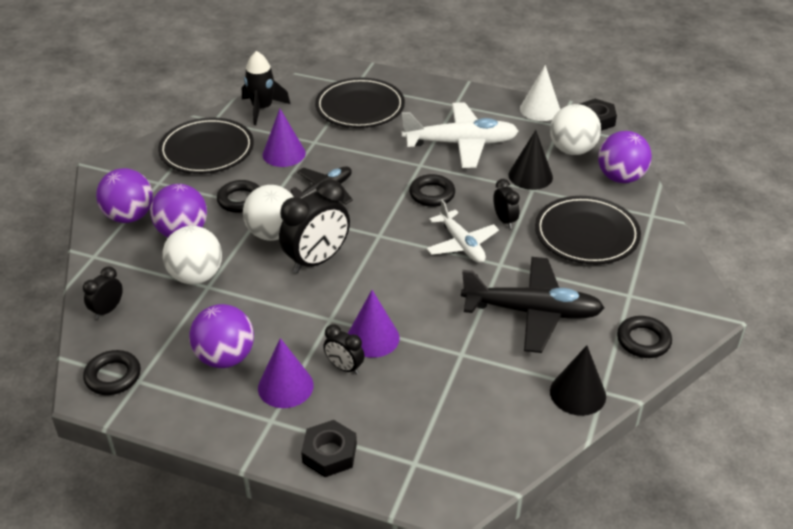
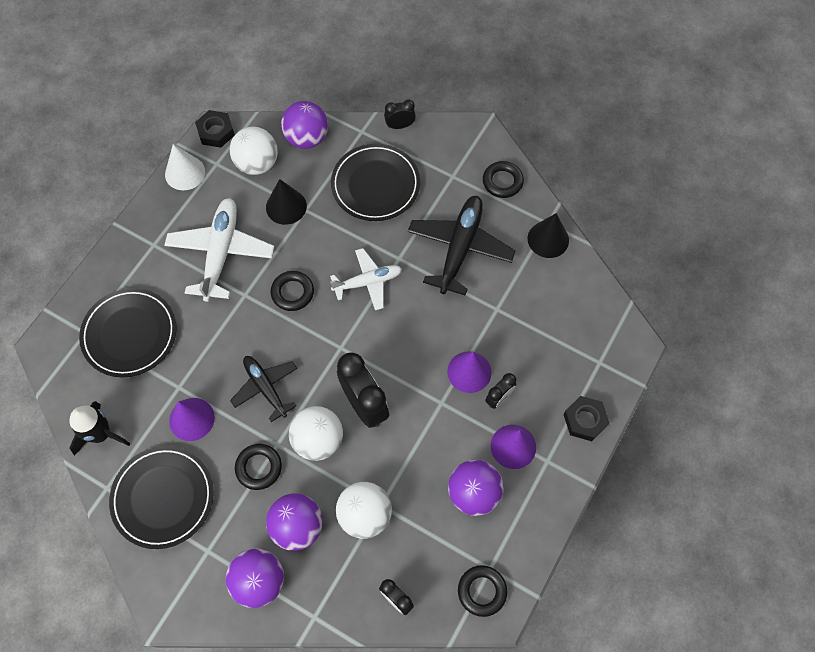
camera: 80 degrees left, 25 degrees up
(504, 220) = (343, 241): black clock -> black clock (400, 126)

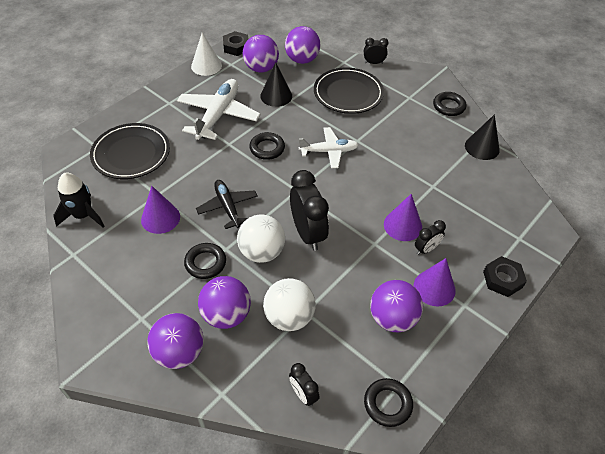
camera: 10 degrees right, 15 degrees down
(163, 498) = (117, 270): black plate -> none
(257, 163) = (261, 68): white ball -> purple ball
(460, 248) = (408, 141): black plane -> none

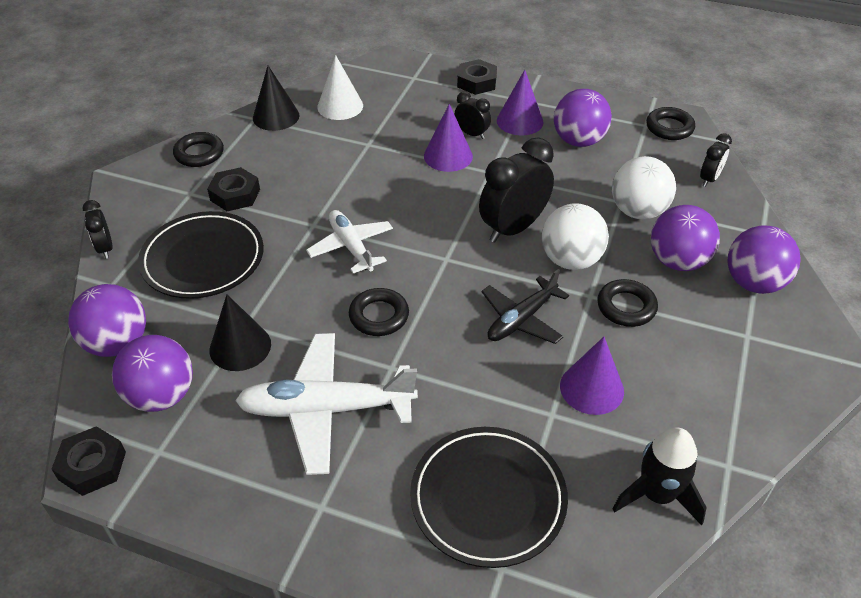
camera: 110 degrees left, 5 degrees down
(206, 66) = (176, 493): white cone -> white cone (340, 106)
(400, 114) = (235, 195): none -> black nut

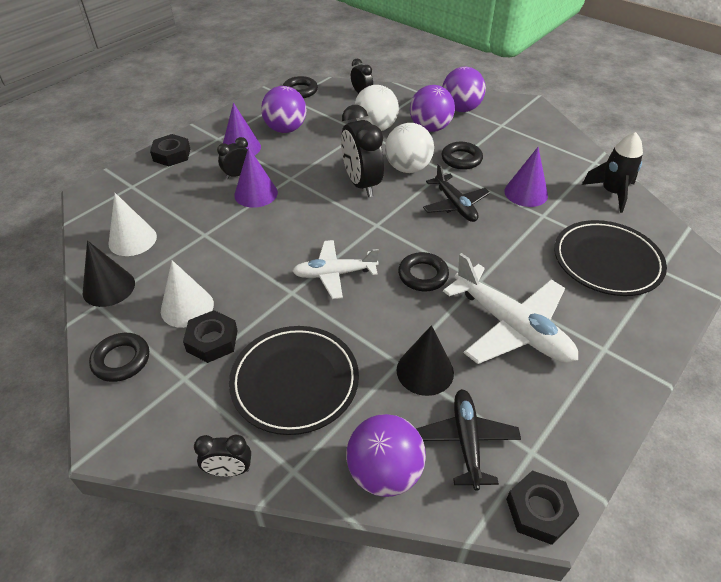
camera: 70 degrees left, 0 degrees up
(161, 396) = (466, 441): purple ball -> black plane
(269, 167) = (187, 307): none -> white cone
(326, 409) = (511, 327): white plane -> white plane turned 60 degrees counterclockwise

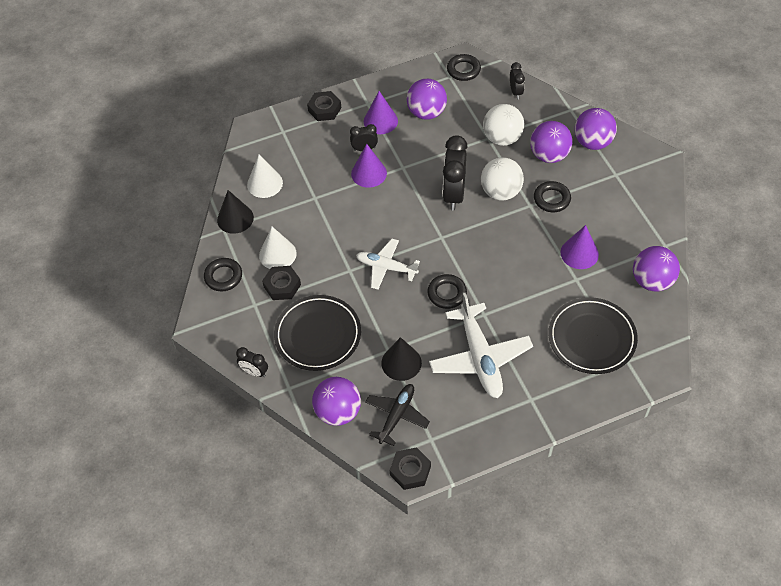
camera: 30 degrees right, 10 degrees up
(455, 205) = (513, 242): black plane -> none
(612, 193) = (652, 281): black rocket -> purple ball

